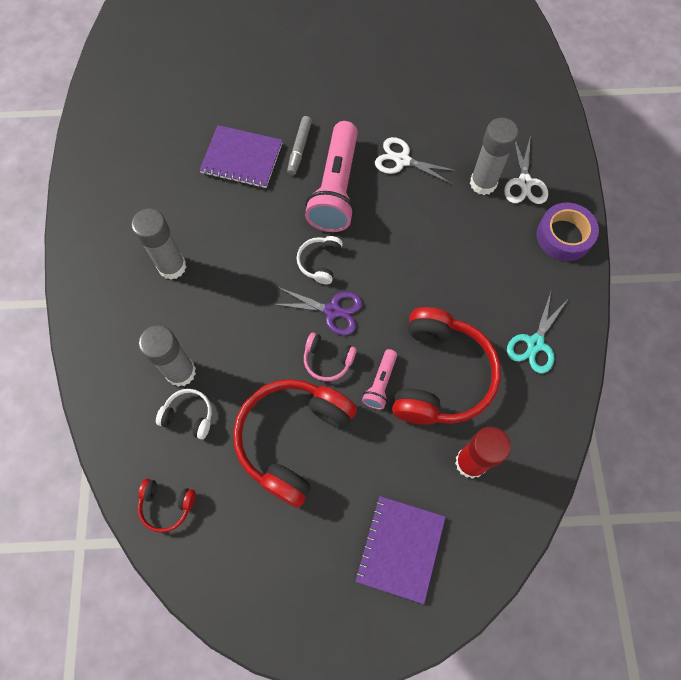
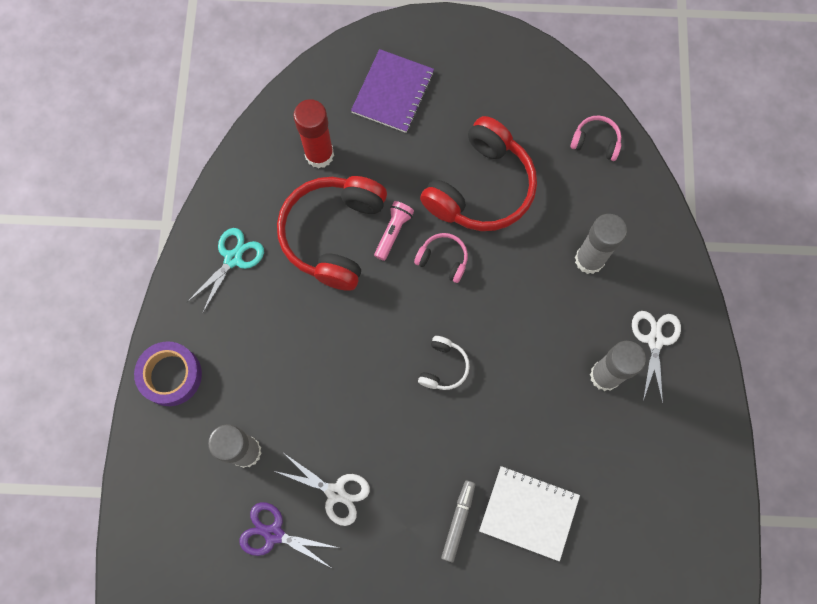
camera: 175 degrees left, 5 degrees up
(166, 505) = (596, 142): red headphones -> pink headphones
(189, 415) = (579, 217): white headphones -> none
(242, 158) = (528, 513): purple notebook -> white notebook
(332, 310) = (434, 310): purple scissors -> purple scissors (274, 534)
(336, 188) = (418, 460): pink flashlight -> none
(524, 182) = (197, 448): white scissors -> white scissors (655, 340)

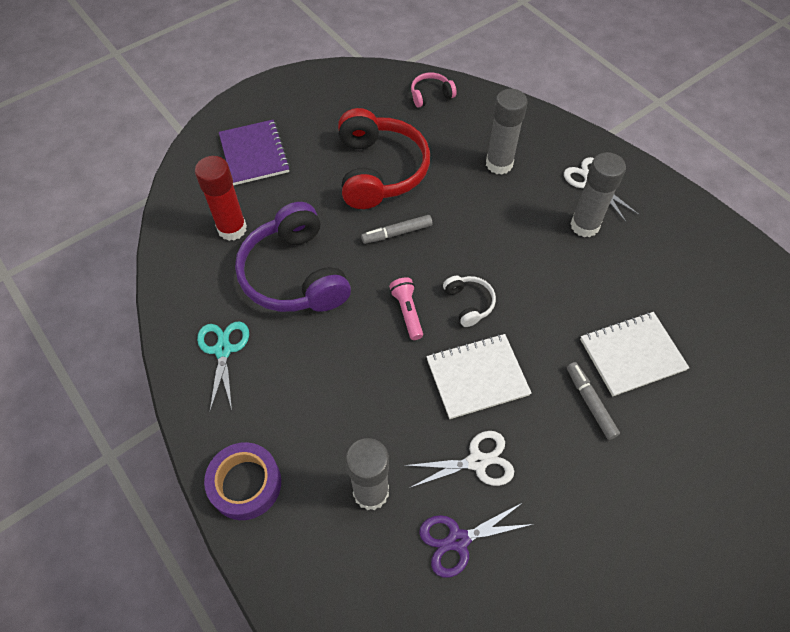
camera: 40 degrees left, 15 degrees down
(333, 235) = (294, 274): red headphones -> purple headphones
(393, 232) = (341, 241): pink flashlight -> pink flashlight (407, 312)
(394, 431) = (477, 377): none -> white notebook
(443, 259) = (397, 233): pink headphones -> grey marker

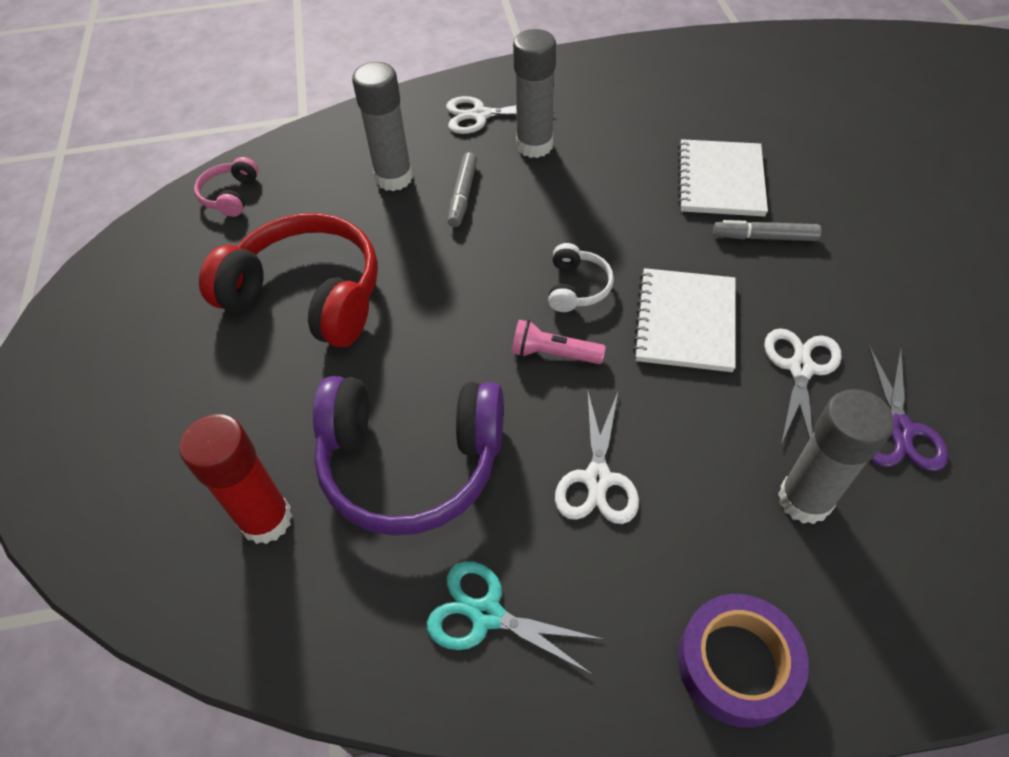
camera: 60 degrees left, 5 degrees down
(254, 154) = (146, 436): purple notebook -> none
(329, 370) = (597, 479): none -> white scissors
(397, 233) = (423, 317): grey marker -> grey marker (462, 195)
(469, 303) = (577, 287): white headphones -> white headphones turned 90 degrees clockwise

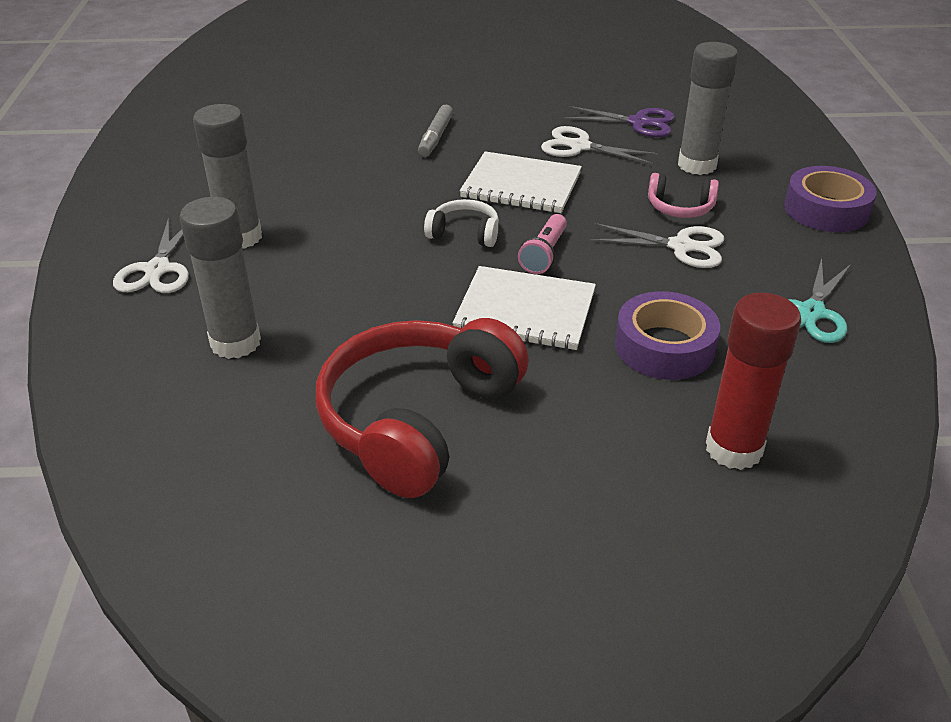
camera: 85 degrees left, 15 degrees down
(230, 195) = (181, 506): pink headphones -> pink headphones (680, 208)
(411, 463) = (664, 347): purple headphones -> purple tape
(462, 195) = (296, 292): grey marker -> none
(720, 180) = (355, 145): white notebook -> white notebook (525, 311)

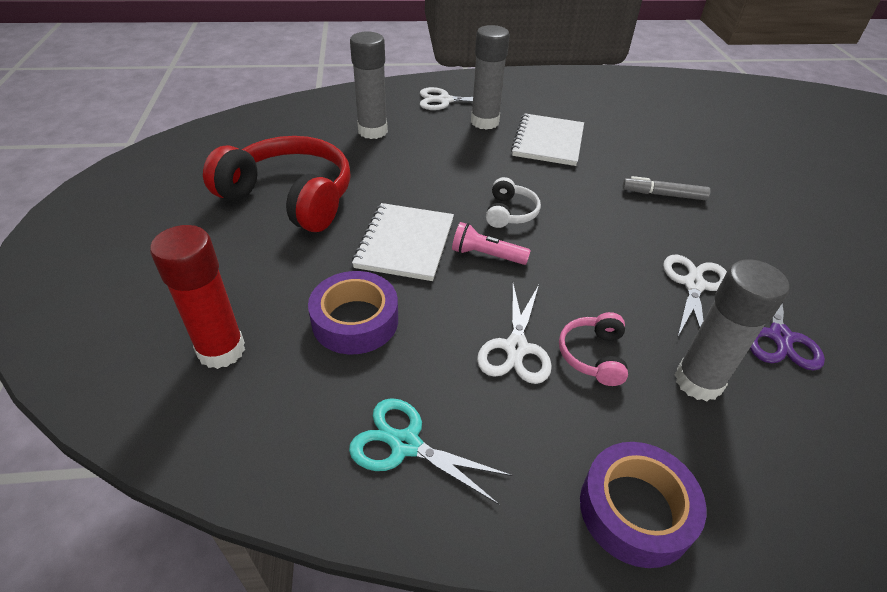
camera: 85 degrees right, 5 degrees up
(521, 185) = (597, 244): white notebook -> white notebook (548, 142)

